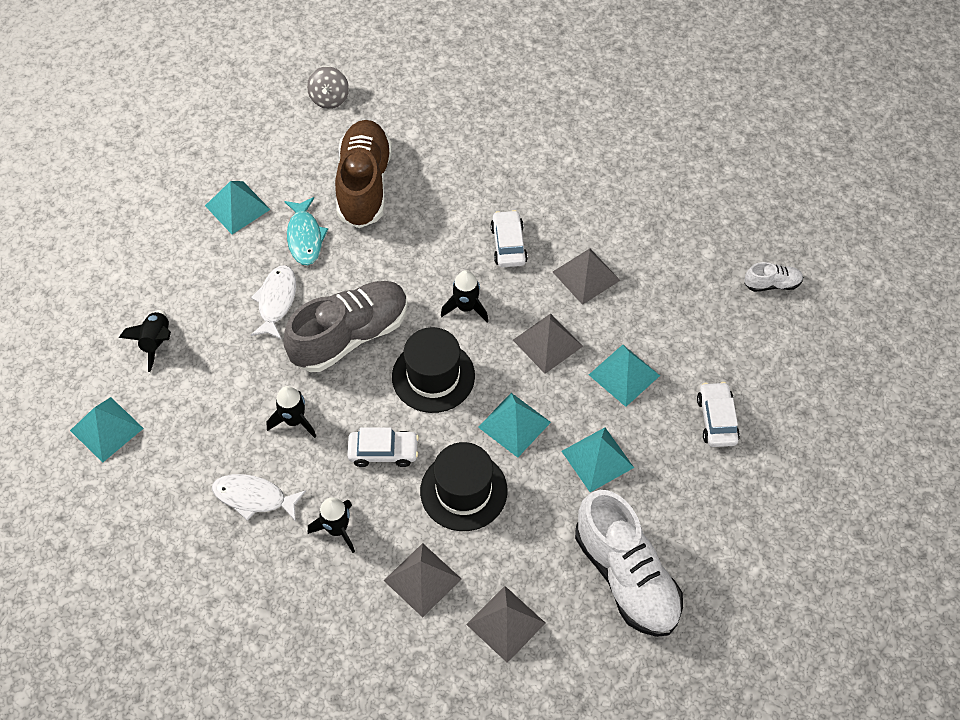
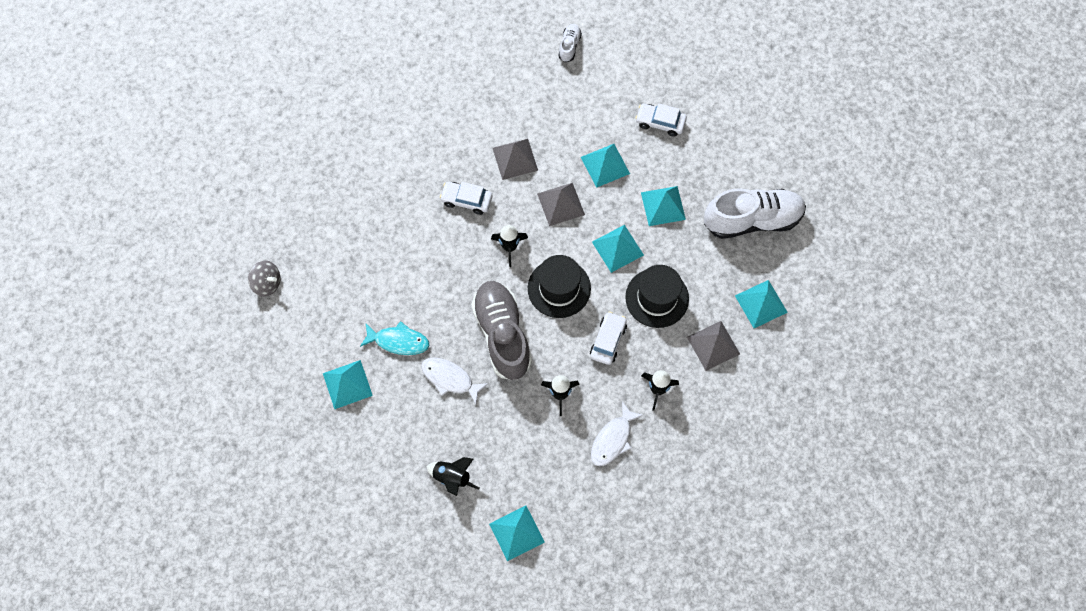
camera: 70 degrees left, 10 degrees up
(364, 185) = (367, 283): brown shoe -> none
(505, 623) = (761, 304): grey pyramid -> turquoise pyramid

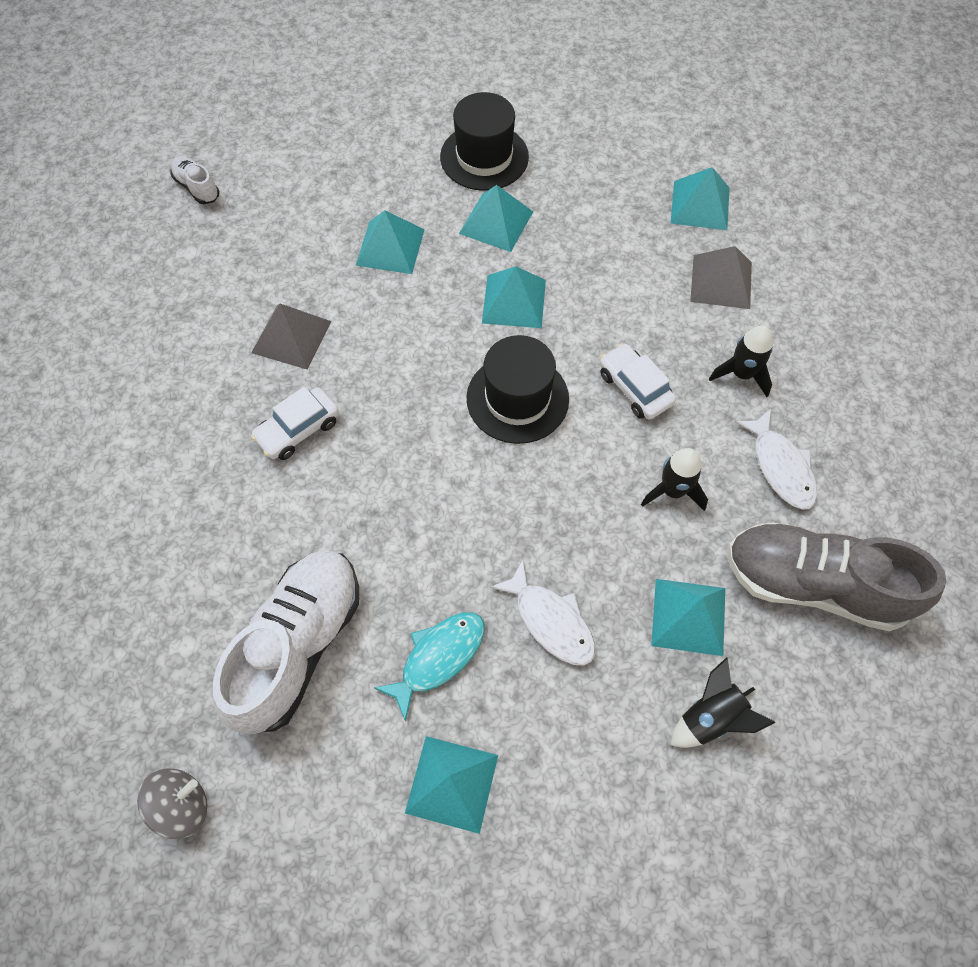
camera: 55 degrees left, 5 degrees down
(450, 379) = (550, 621): white fish -> white fish turned 105 degrees counterclockwise
(502, 334) = (533, 508): grey shoe -> grey shoe (813, 584)
(509, 247) = (411, 420): black rocket -> none
(516, 532) = (851, 678): turquoise pyramid -> turquoise pyramid (688, 616)
(560, 204) = (401, 325): grey pyramid -> none
(657, 298) = (614, 300): black hat -> black hat (484, 157)
(660, 122) = (385, 162): white car -> none
(752, 220) = (586, 151): white shoe -> white shoe (298, 646)

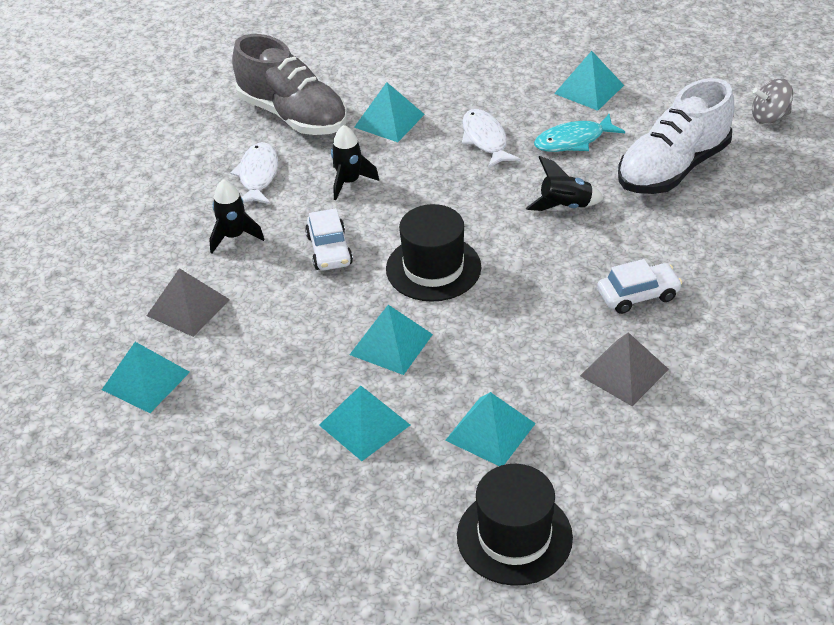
camera: 155 degrees left, 20 degrees down
(197, 188) = (699, 573): white shoe -> none
(484, 157) = (334, 505): black hat -> black hat (514, 536)
(711, 717) = (409, 79): black rocket -> black rocket (565, 206)

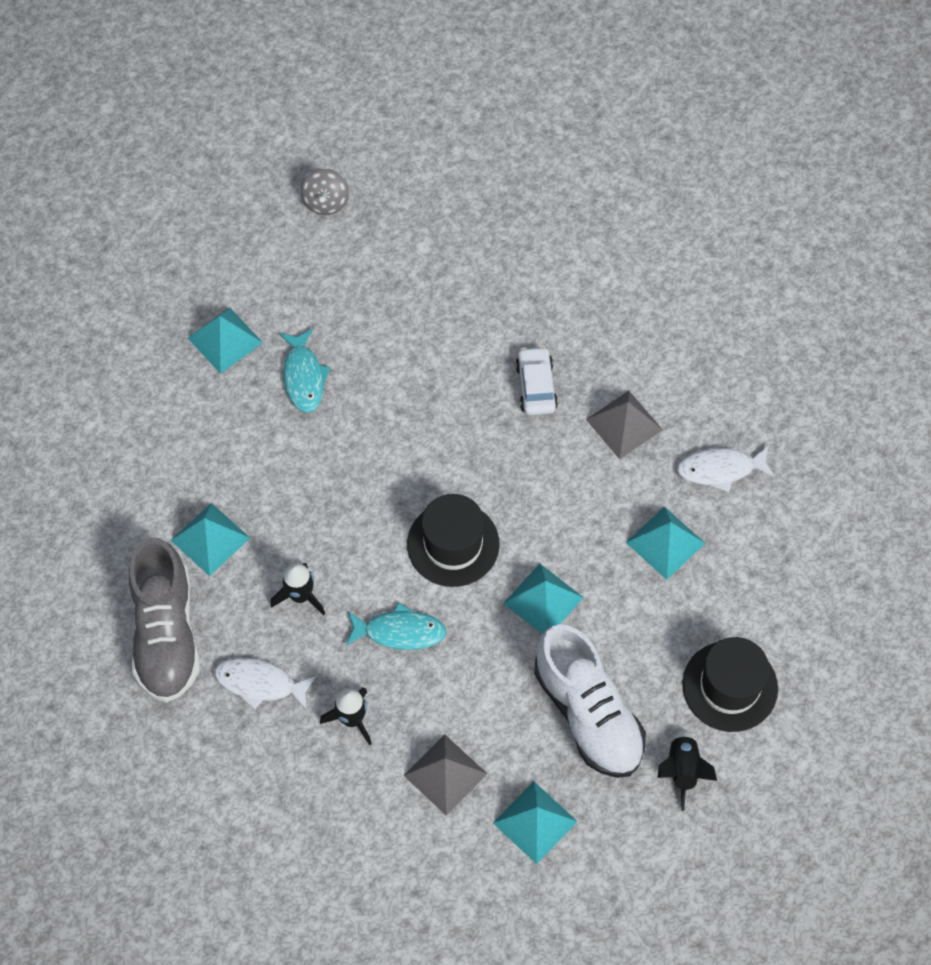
camera: 80 degrees left, 20 degrees up
(293, 115) = (166, 634): grey shoe -> grey shoe turned 120 degrees clockwise
(329, 250) = (399, 632): white car -> turquoise fish
(364, 425) = (635, 640): turquoise pyramid -> none
(485, 139) = (274, 455): white fish -> white fish (720, 469)
(514, 536) = (776, 551): black hat -> black hat (730, 686)
(565, 206) = (400, 411): black rocket -> black rocket (682, 770)
(673, 168) = (374, 305): white shoe -> white shoe (588, 713)

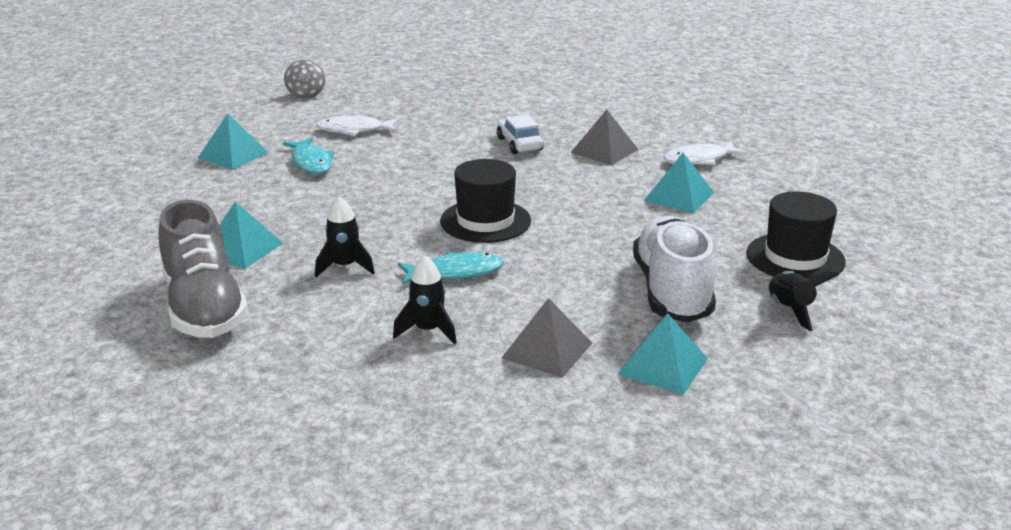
camera: 15 degrees left, 35 degrees down
(260, 683) = (318, 323): white fish -> white fish (354, 130)
(543, 600) = (588, 237): turquoise pyramid -> none
(588, 713) = (672, 291): white shoe -> white shoe turned 135 degrees counterclockwise

